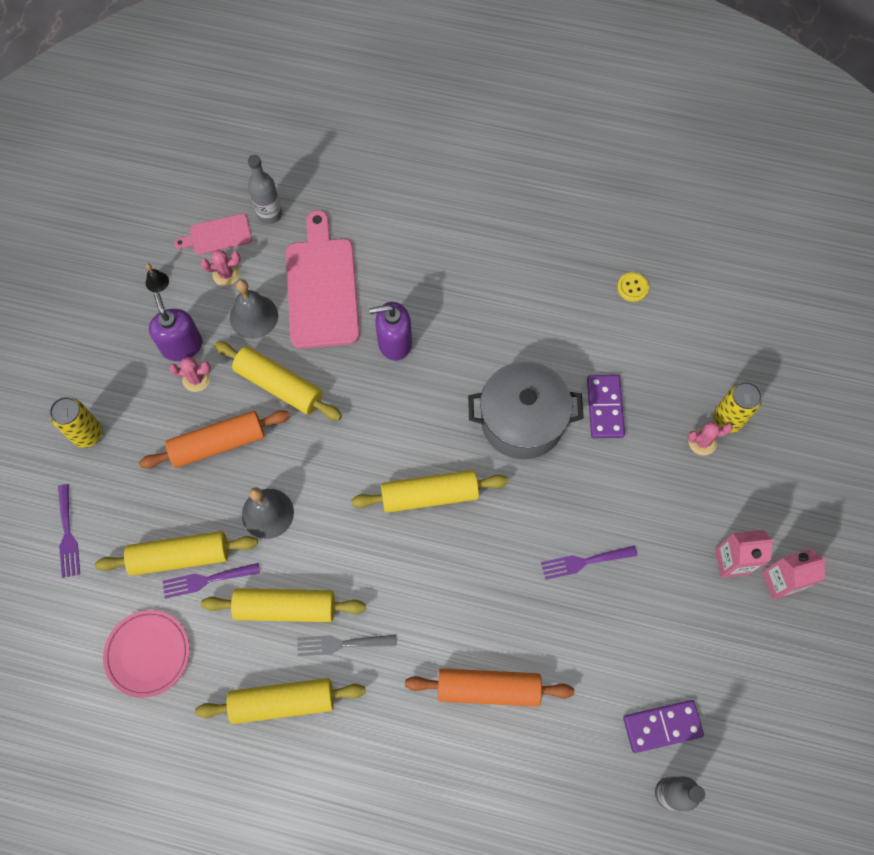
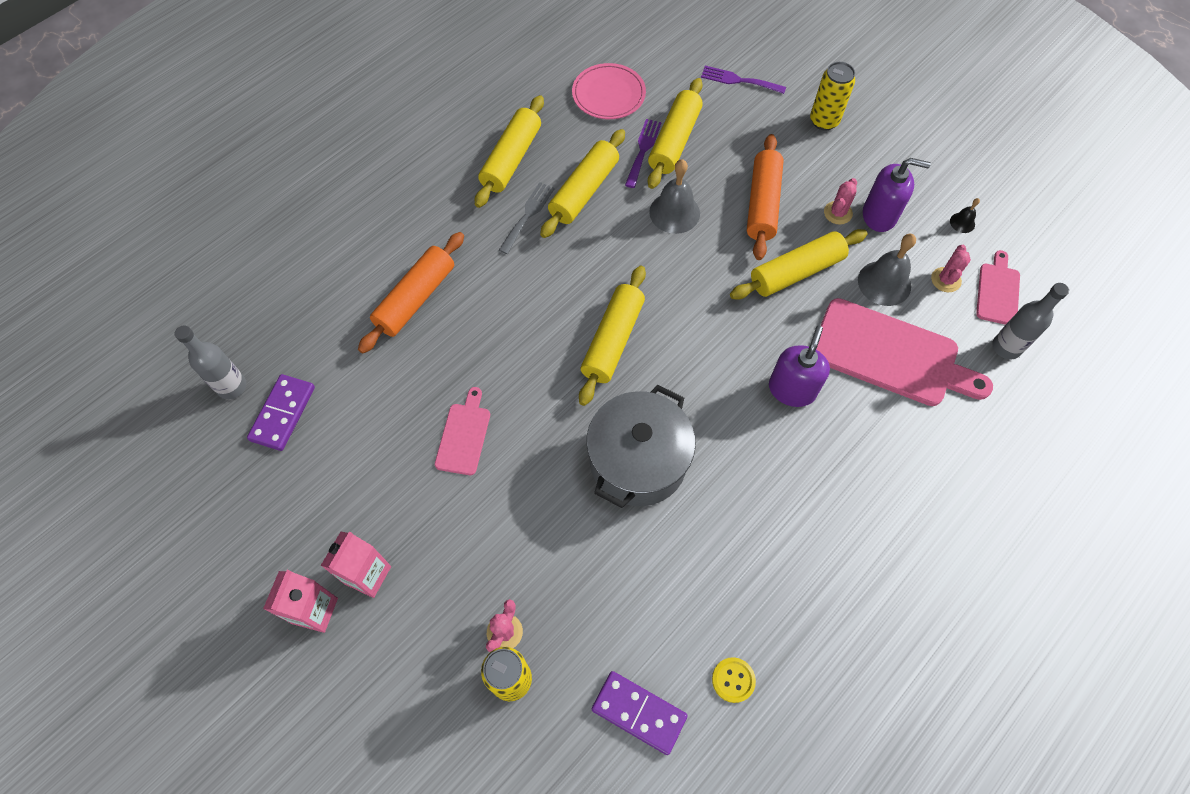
camera: 120 degrees right, 5 degrees down
(584, 562) = (464, 435): purple fork -> pink cutting board
(604, 407) = (604, 552): purple domino -> purple domino (639, 712)

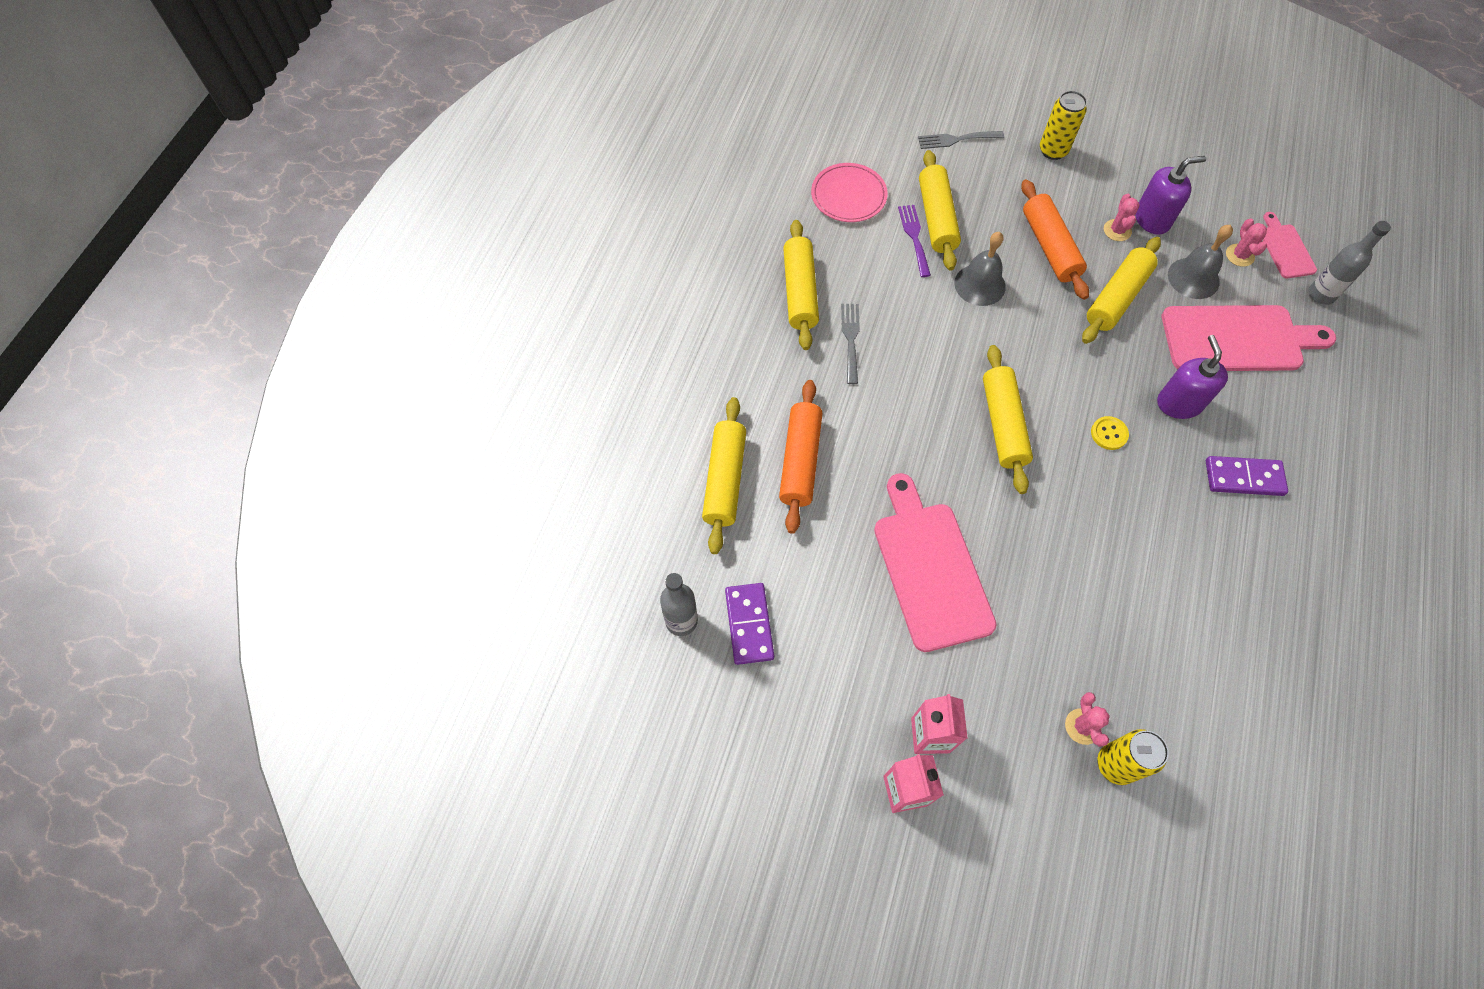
camera: 25 degrees left, 0 degrees up
(464, 435) = (930, 568): pink cutting board -> pink cutting board, size x1.96
(584, 191) = (887, 296): yellow rolling pin -> yellow rolling pin (725, 480)
(638, 461) = (1095, 523): grey pot -> none
(639, 712) = (1236, 739): purple domino -> purple domino (1244, 477)
(733, 680) = (1291, 674): yellow button -> yellow button (1109, 434)
(739, 80) = (956, 139): purple fork -> grey fork
(962, 222) = (1221, 199): black bell -> none

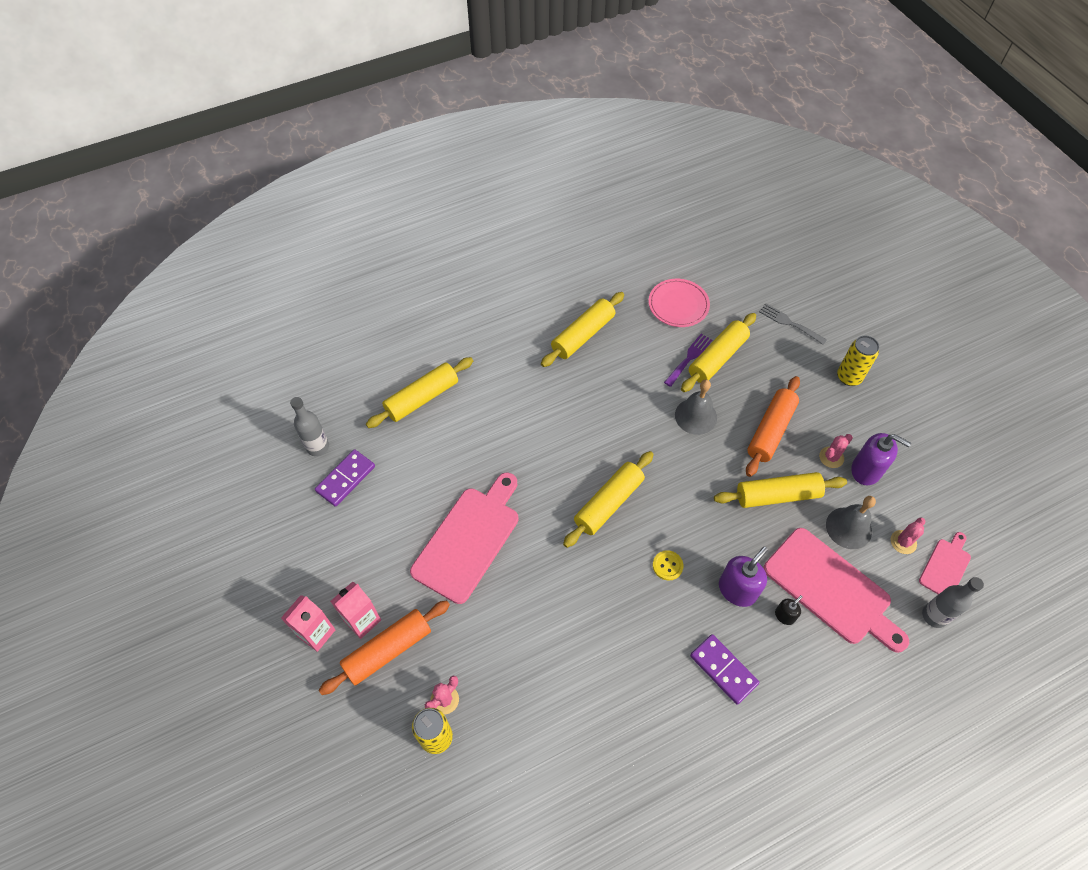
camera: 45 degrees right, 5 degrees down
(800, 461) = (471, 422): orange rolling pin -> orange rolling pin (388, 650)
(850, 339) = (579, 383): grey fork -> none
(1233, 391) = (784, 615): none -> black soap dispenser

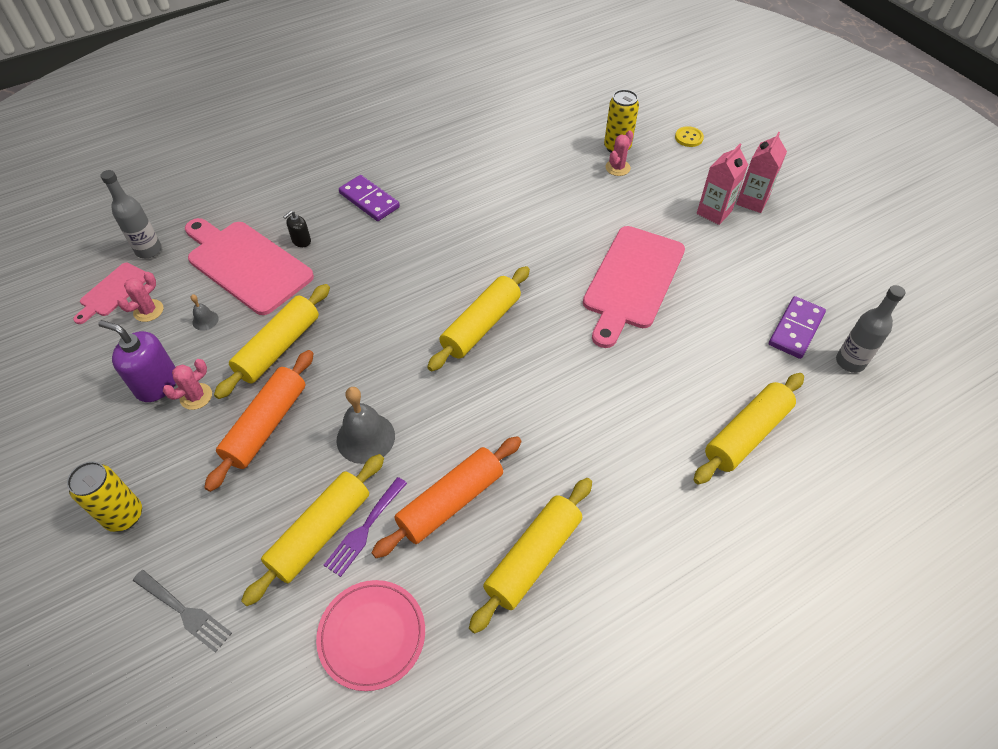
camera: 175 degrees right, 5 degrees down
(388, 650) = (680, 194): orange rolling pin -> orange rolling pin (451, 502)
(667, 566) = (416, 272): yellow button -> yellow button (689, 138)
(737, 590) = (345, 258): purple soap dispenser -> none
(777, 495) = (278, 348): yellow rolling pin -> yellow rolling pin turned 45 degrees counterclockwise
(848, 528) = (205, 320): grey bell -> grey bell, size x0.49

